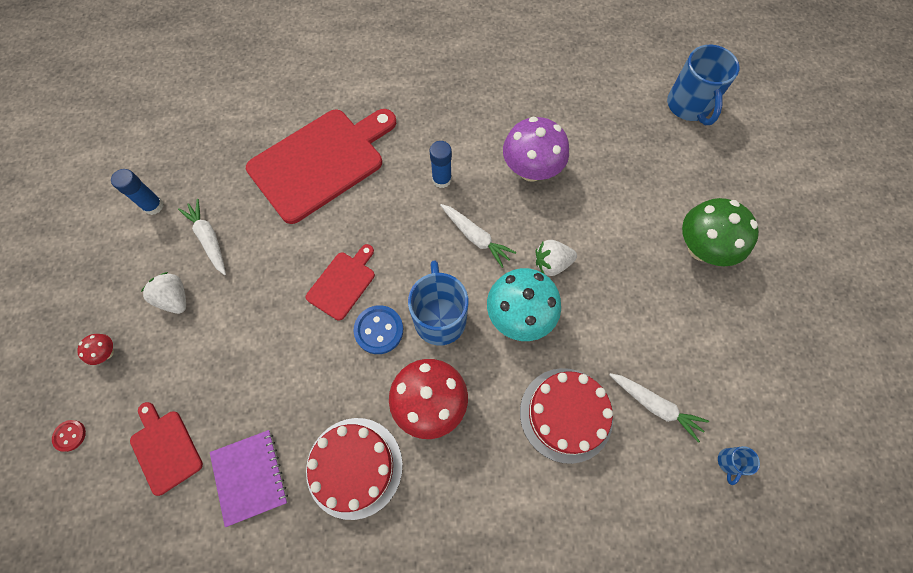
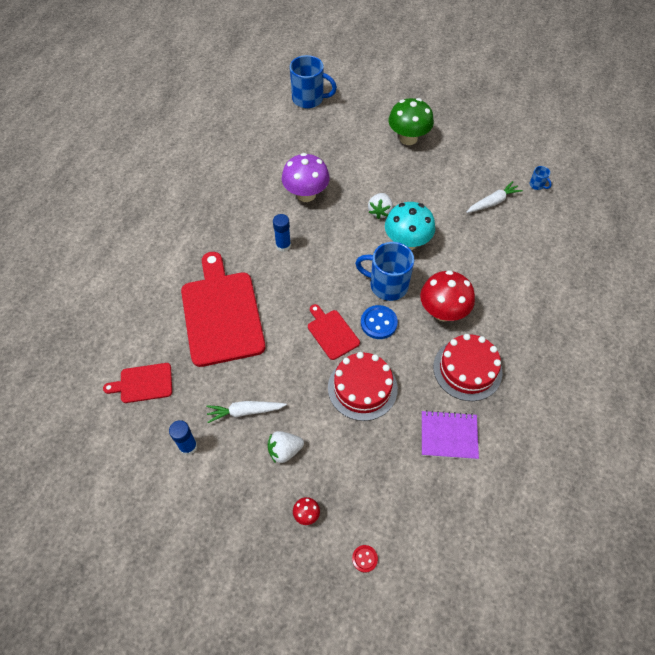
camera: 65 degrees left, 10 degrees down
(165, 448) = (405, 488): red cutting board -> red cutting board (143, 383)
(476, 237) = (339, 243): white carrot -> none
(566, 414) = (480, 245): red cake -> red cake (362, 388)

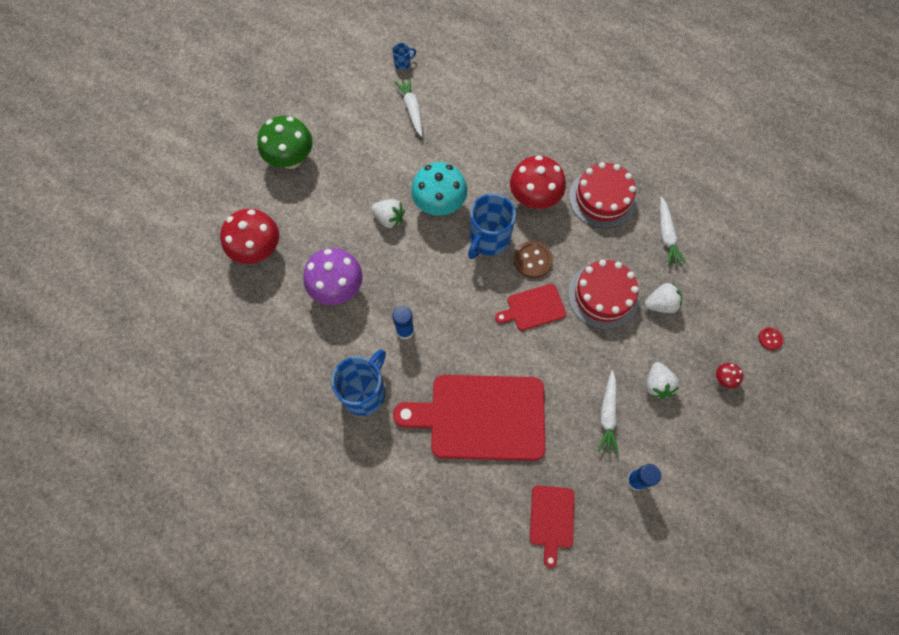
camera: 75 degrees left, 10 degrees up
(309, 99) = (180, 248): blue mug -> blue mug (364, 392)
(322, 140) = (258, 250): none -> red mushroom
(370, 441) = (661, 304): none -> white strawberry
(378, 323) = (532, 260): blue button -> brown button
(449, 436) = (666, 235): purple notebook -> white carrot

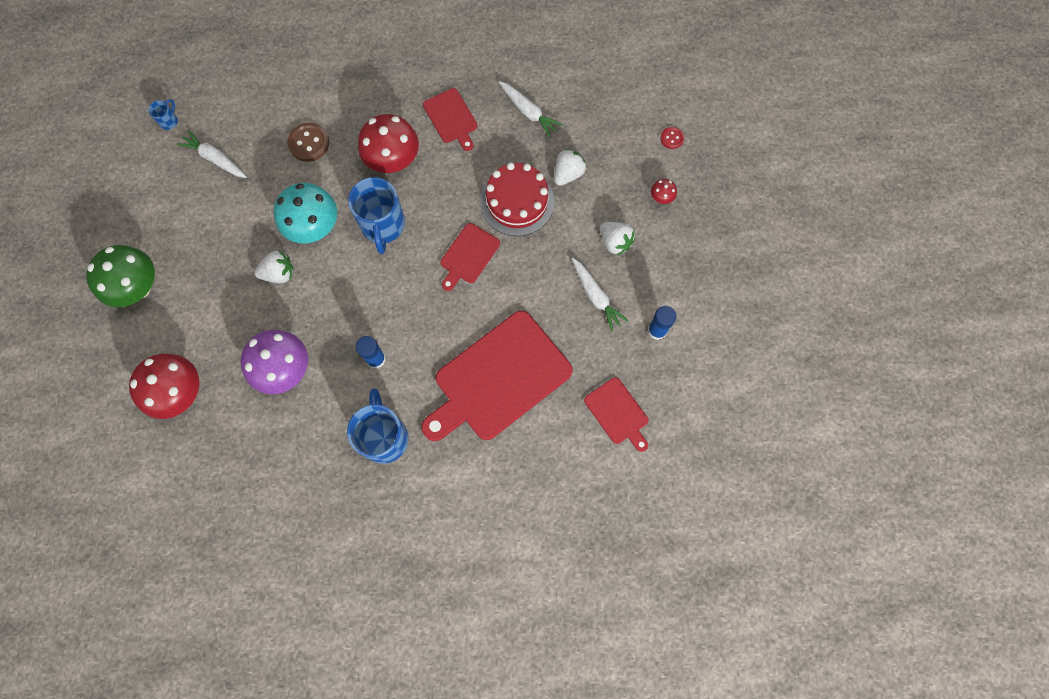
camera: 40 degrees left, 5 degrees up
(532, 260) = (435, 215): brown button -> brown button (309, 143)
(602, 198) = (451, 118): red cake -> red cutting board

